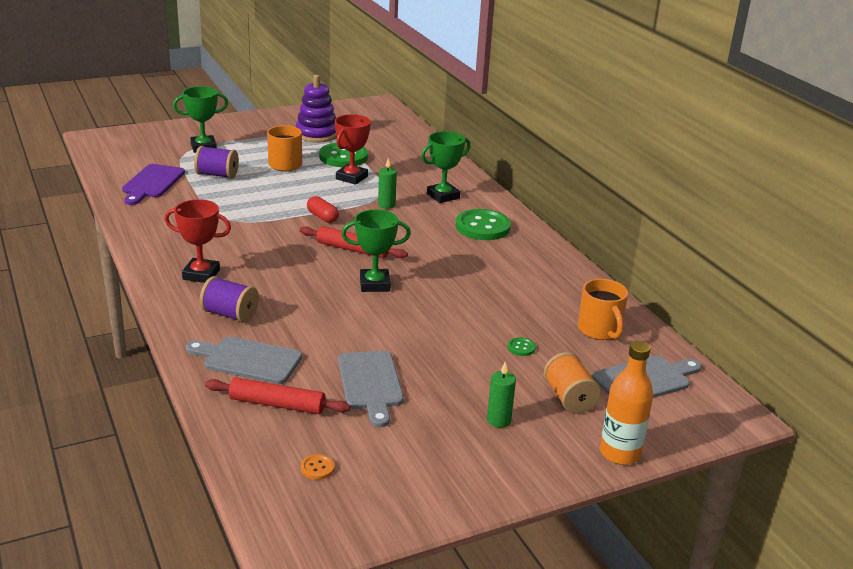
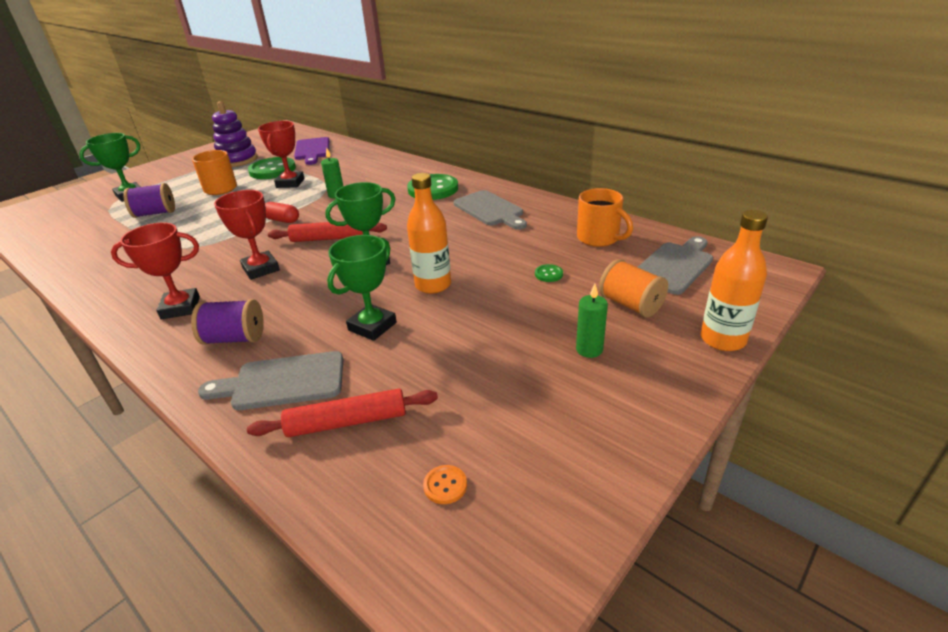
camera: 20 degrees left, 5 degrees up
(152, 183) = (86, 238): purple cutting board -> purple cutting board (312, 150)
(279, 260) = (261, 269): none -> red trophy
(370, 384) = (435, 359): grey cutting board -> grey cutting board (490, 210)
(412, 323) = (433, 285): none -> orange bottle
(443, 196) = (381, 176): green trophy -> green trophy (372, 326)

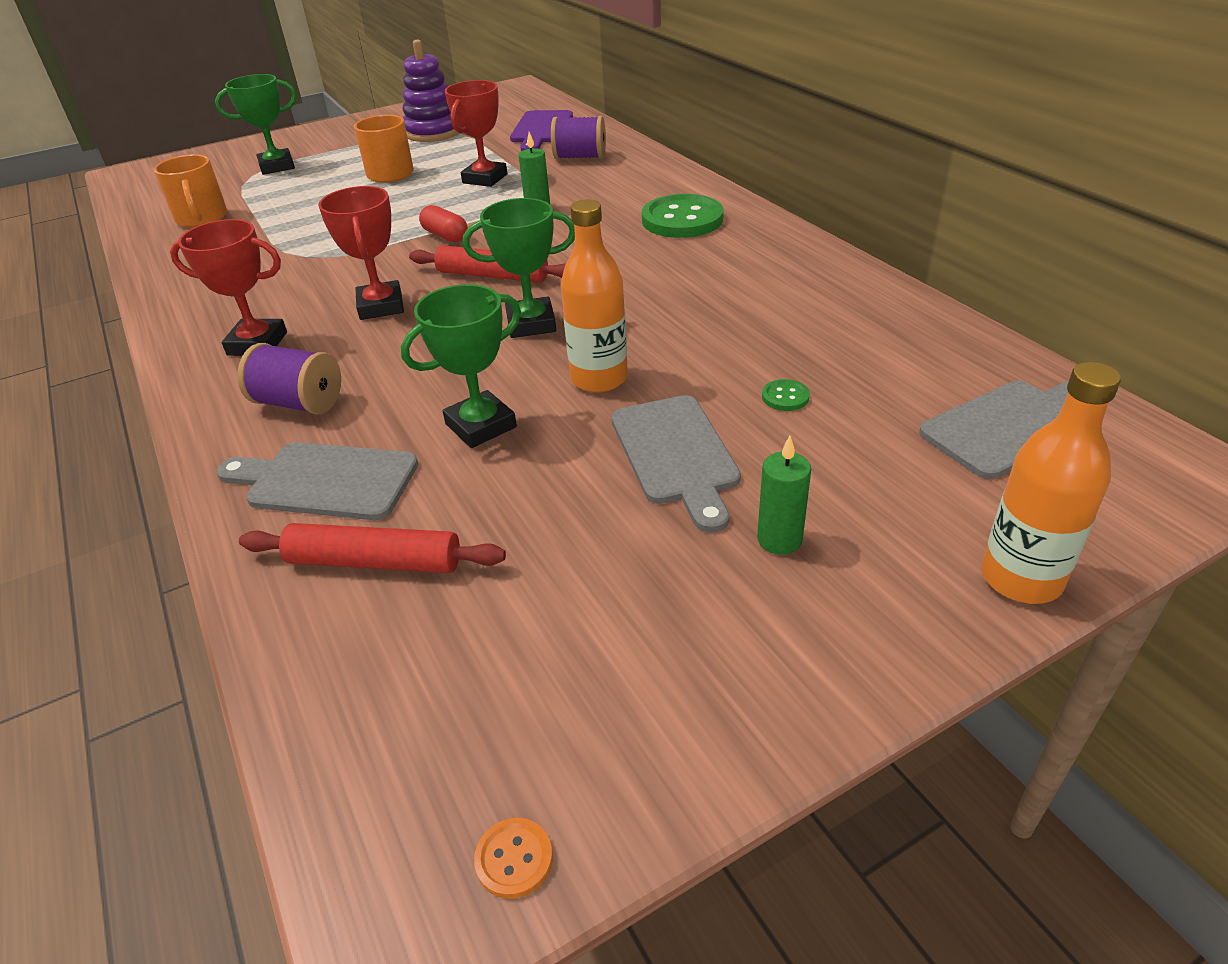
camera: 20 degrees right, 5 degrees up
(155, 213) = (293, 199): purple spool -> purple spool (580, 157)
(272, 170) = (471, 154): green button -> none
(445, 485) = (452, 694): orange button -> orange button (514, 859)
(490, 210) = (752, 269): grey cutting board -> grey cutting board (676, 454)
(599, 238) = (904, 350): orange mug -> orange mug (202, 218)
(630, 305) = (892, 479): orange spool -> none

